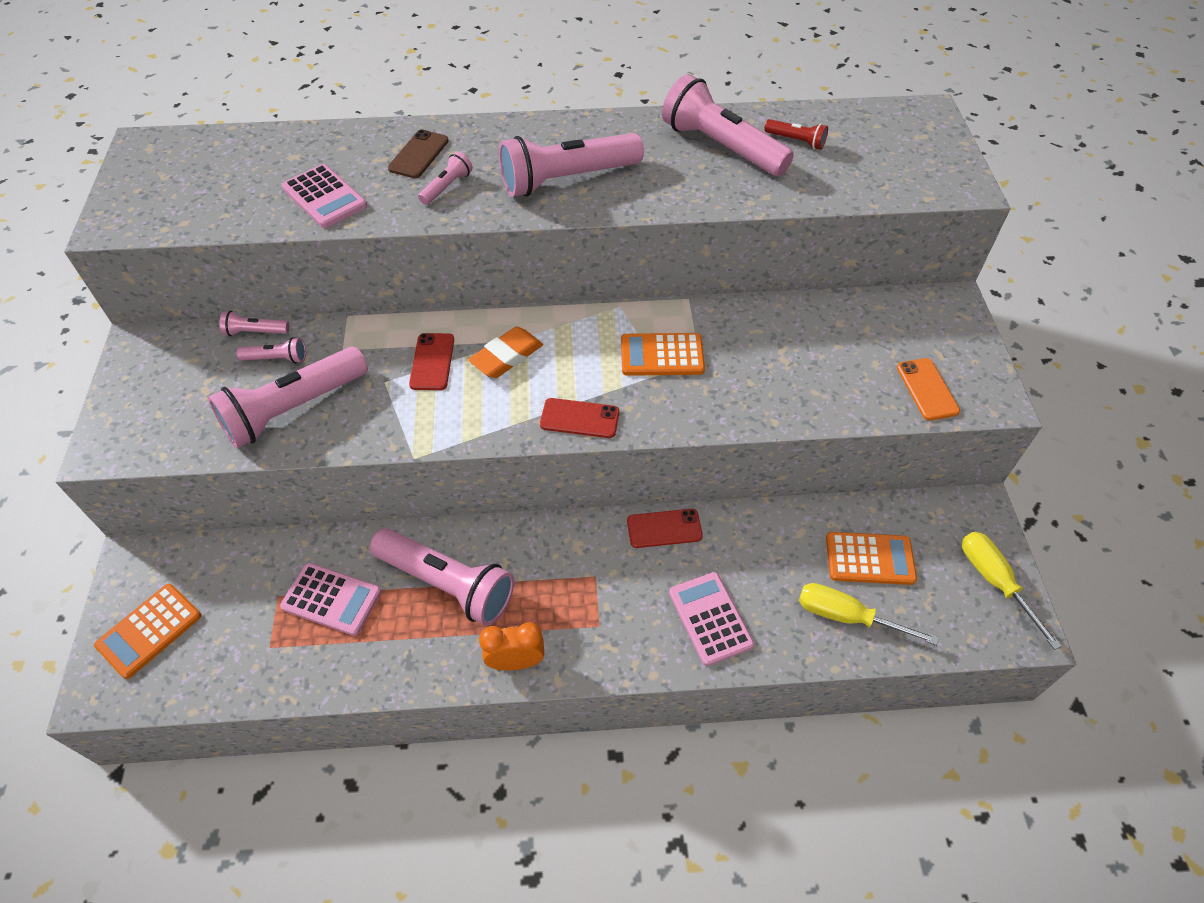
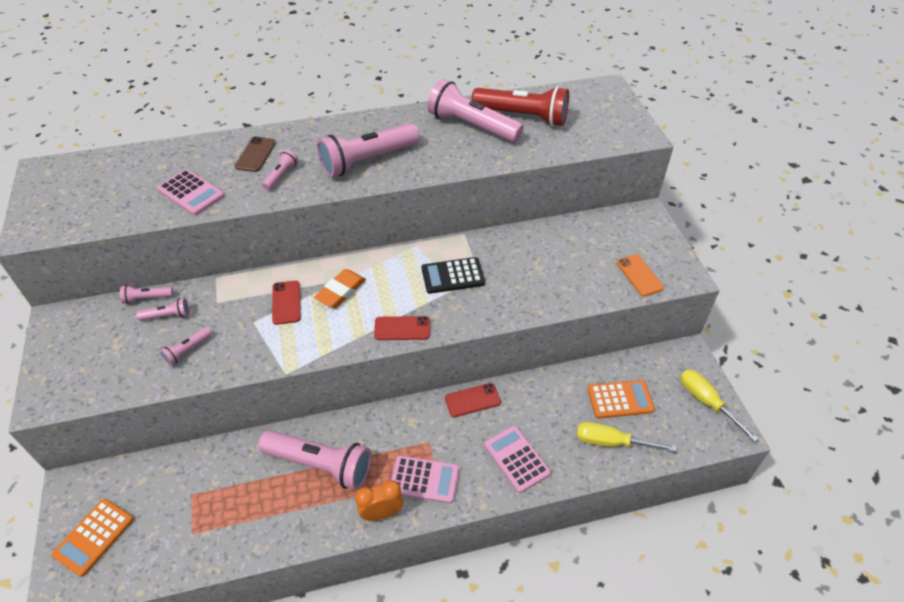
camera: 10 degrees left, 5 degrees down
(293, 409) = (187, 351): pink flashlight -> pink flashlight, size x0.45
(331, 599) = (234, 490): pink calculator -> pink calculator (424, 480)
(662, 355) = (452, 276): orange calculator -> black calculator
(796, 141) = (522, 116): red flashlight -> red flashlight, size x2.21

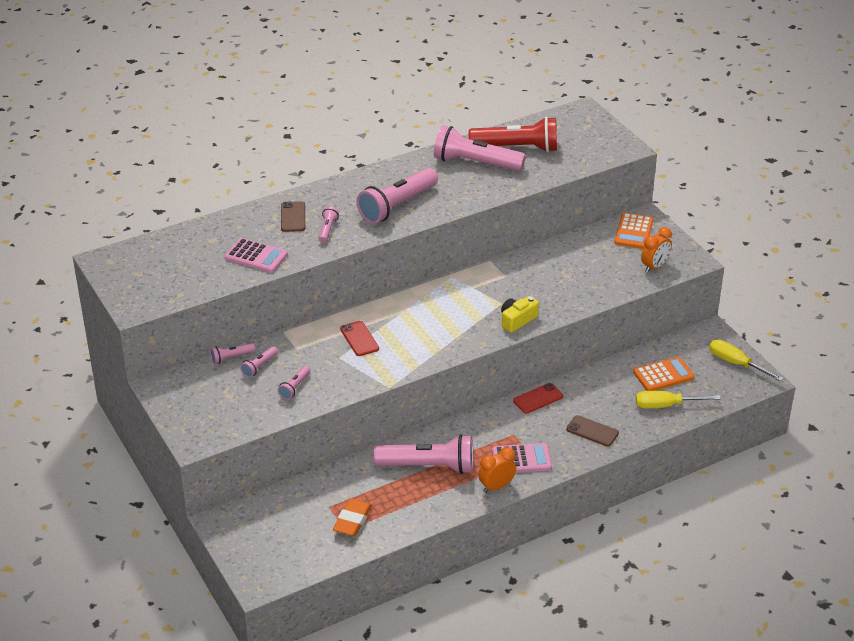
camera: 15 degrees left, 10 degrees down
(94, 537) = (263, 548): orange calculator -> orange calculator (633, 231)
(167, 316) = (259, 366): pink flashlight -> pink flashlight turned 150 degrees clockwise
(341, 291) = (403, 322): orange eraser -> orange eraser (352, 520)
(402, 328) = (470, 339): red phone -> none
(452, 276) = (495, 294): black calculator -> none
(463, 314) = (517, 320): none -> yellow camera
(516, 459) = (592, 431): pink calculator -> brown phone
(639, 275) = (654, 267): orange phone -> orange clock

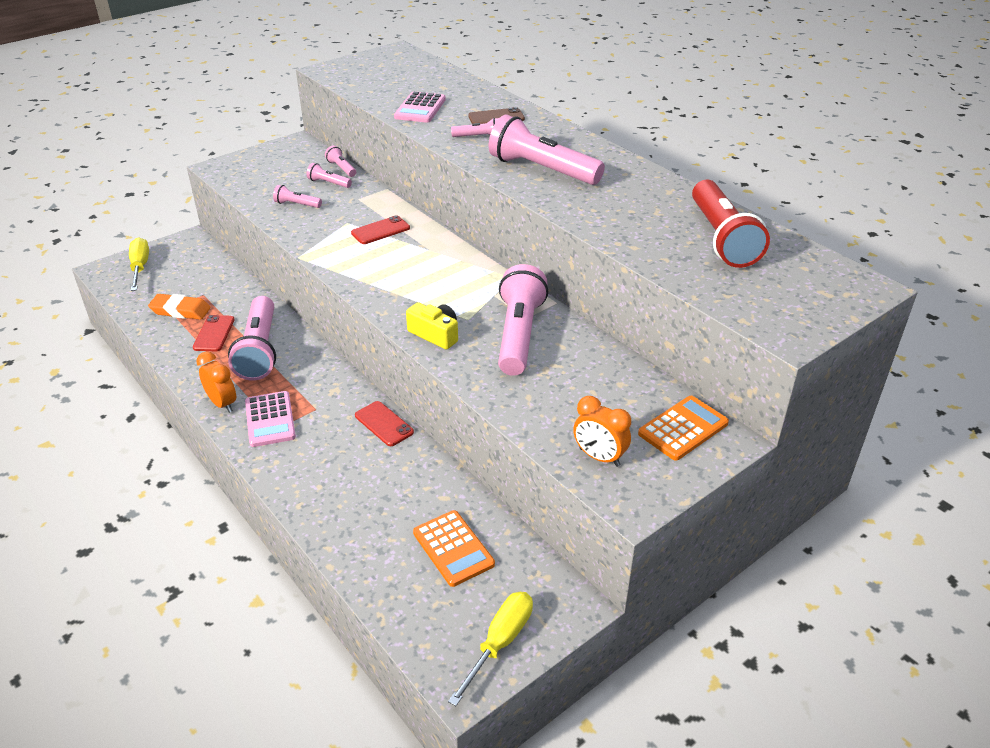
camera: 80 degrees right, 0 degrees up
(396, 496) = (214, 333): none -> red phone
(475, 163) = (664, 211): pink flashlight -> pink flashlight (519, 334)
(592, 431) = (324, 479): brown phone -> none
(633, 231) = (683, 429): orange calculator -> orange calculator turned 135 degrees clockwise
(666, 405) = (384, 555): yellow screwdriver -> yellow screwdriver (140, 267)

